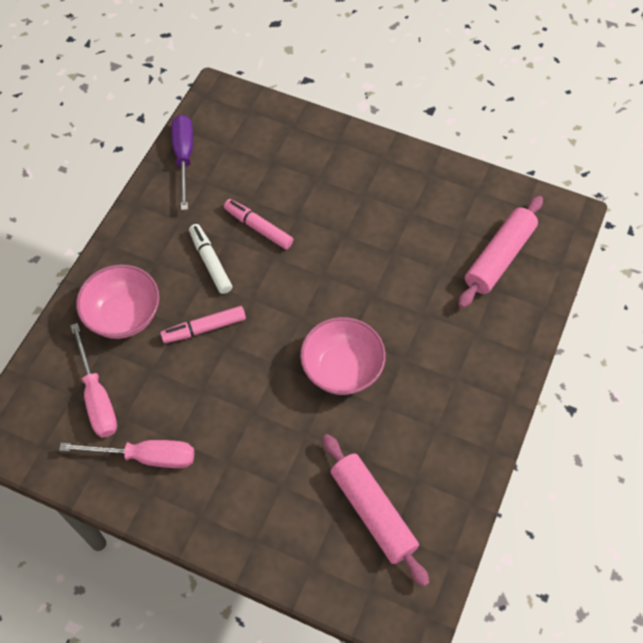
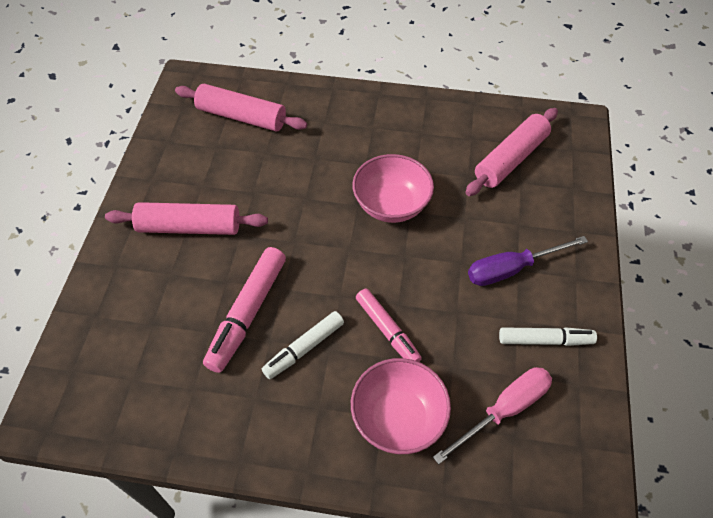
camera: 105 degrees left, 5 degrees down
(146, 457) = (544, 340): pink screwdriver -> white marker
(184, 158) = (156, 424): purple screwdriver -> purple screwdriver (511, 269)
(258, 228) = (248, 313): pink marker -> pink marker, size x1.51
(364, 197) = (189, 227): none -> pink rolling pin

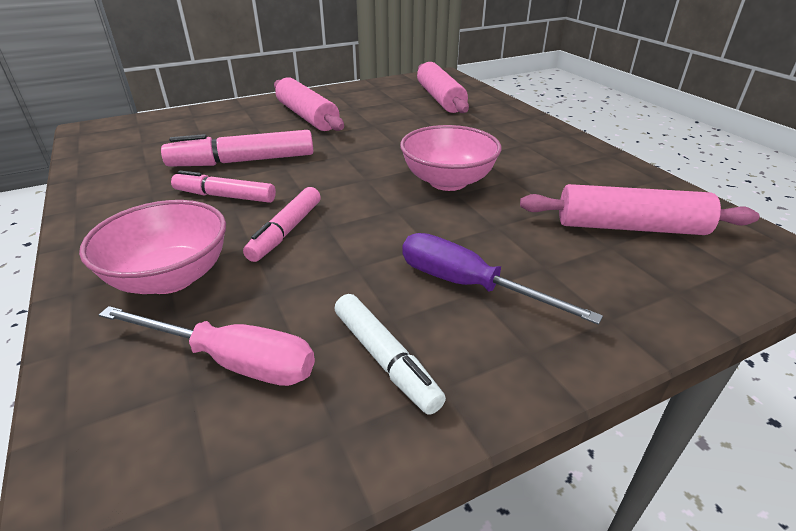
camera: 55 degrees right, 20 degrees down
(304, 348) = (225, 196): white marker -> pink marker

